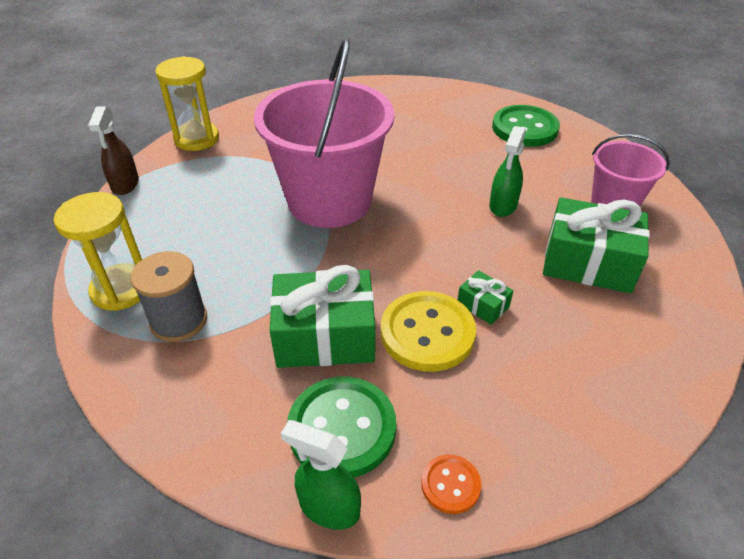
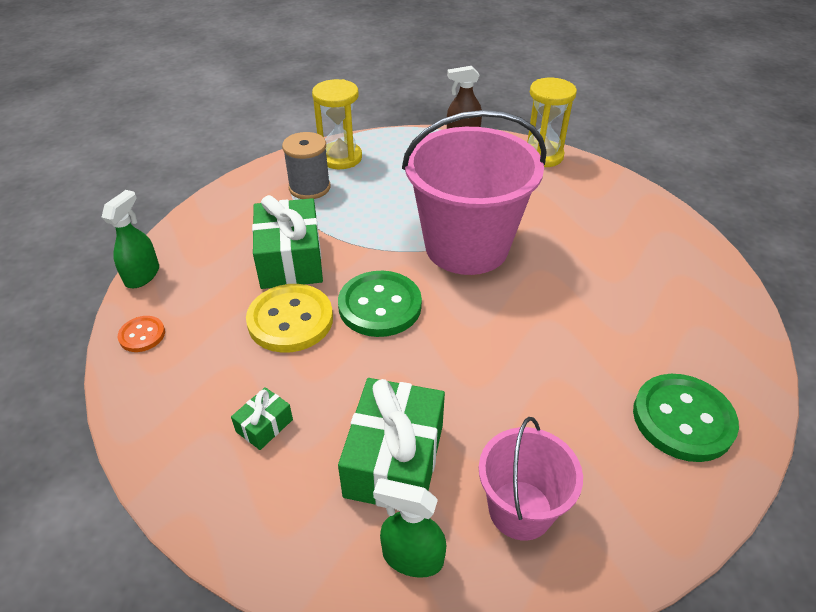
camera: 85 degrees right, 0 degrees up
(342, 428) = (202, 276): green button -> green button (380, 306)
(483, 305) = (324, 359): green gift -> green gift (264, 425)
(503, 206) = (488, 383): green spray bottle -> green spray bottle (412, 557)

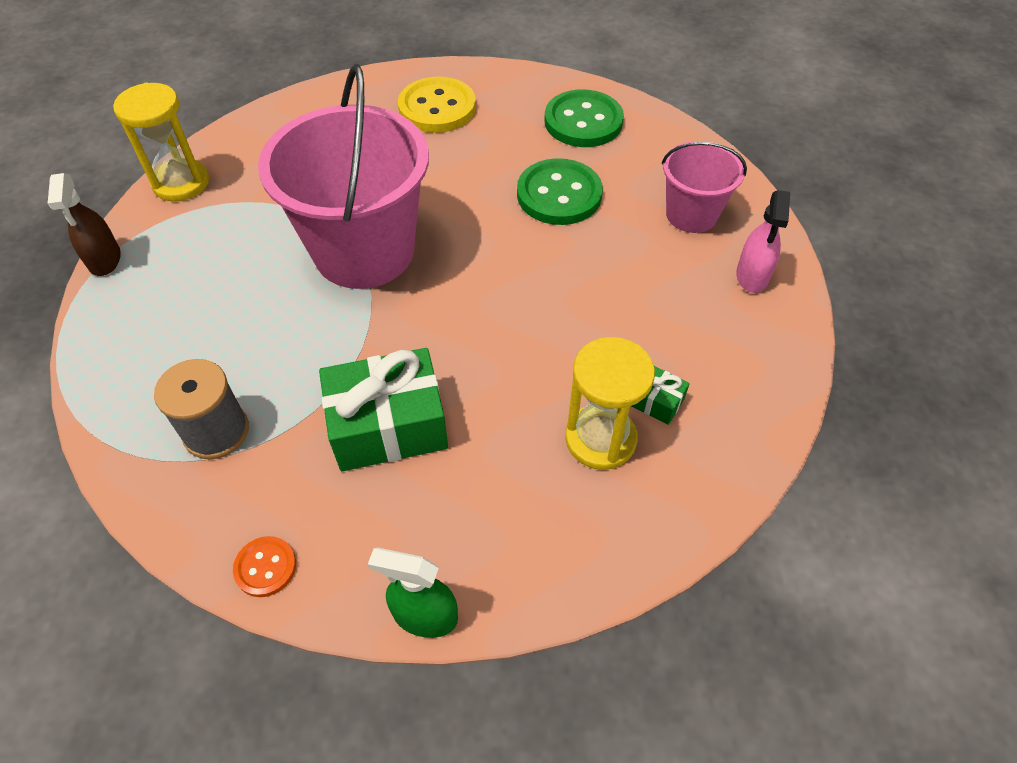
camera: 95 degrees left, 10 degrees up
(142, 335) = (545, 571): orange button -> orange button (265, 567)
(290, 320) = (501, 405): yellow button -> yellow button (437, 108)
(341, 158) = (137, 402): yellow hourglass -> yellow hourglass (600, 439)
(380, 306) = (469, 322): green button -> green button (559, 195)
(394, 460) = (667, 294): green gift -> none
(412, 557) = (752, 276): green spray bottle -> pink spray bottle

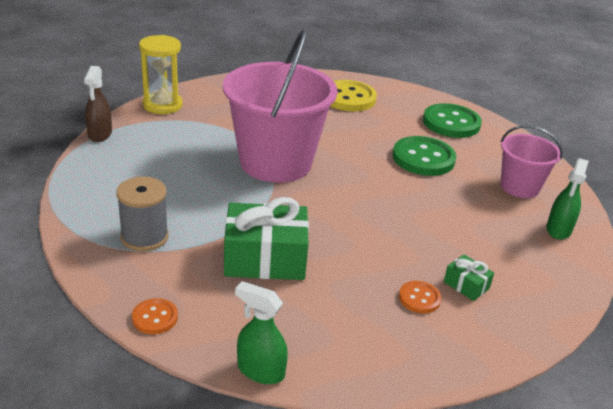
camera: 10 degrees right, 20 degrees down
(600, 439) = (419, 298): yellow hourglass -> orange button
(752, 276) = (558, 230): pink spray bottle -> green spray bottle

